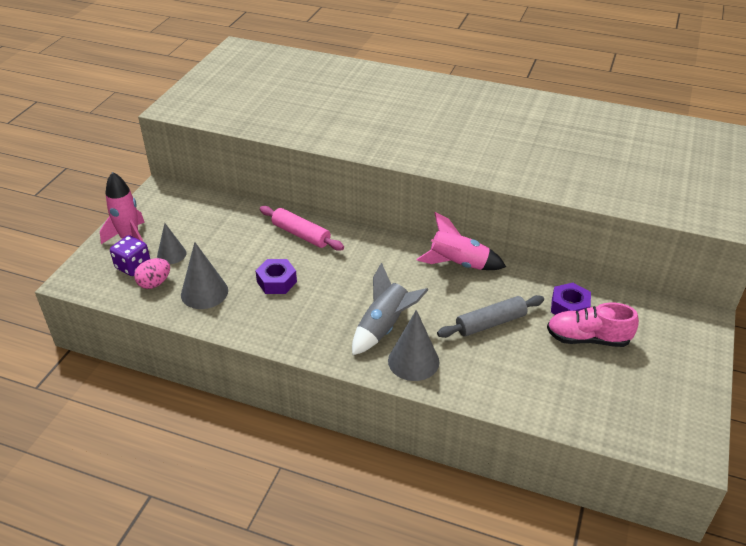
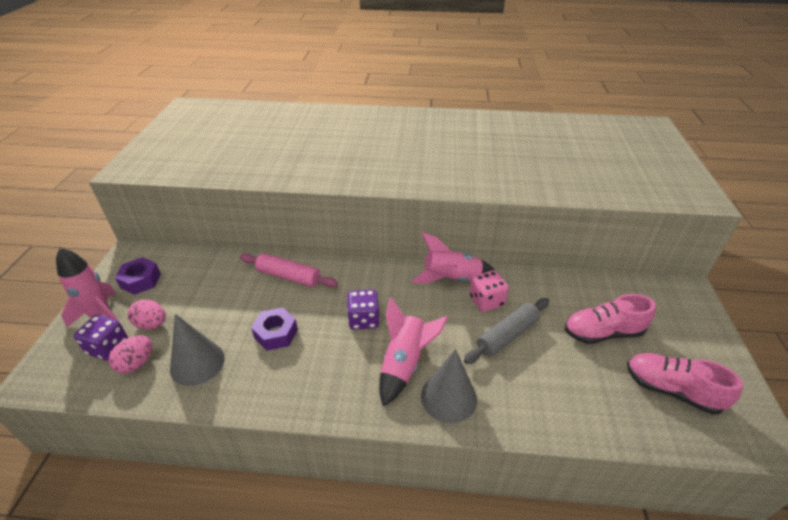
camera: 15 degrees left, 0 degrees up
(171, 254) = (152, 324): grey cone -> pink egg
(359, 284) = (363, 319): none -> purple dice
(384, 327) = (404, 363): grey rocket -> pink rocket
(484, 290) = (486, 301): none -> pink dice
(569, 307) = (570, 303): purple nut -> purple nut (141, 280)
(627, 397) = (671, 390): none -> pink shoe

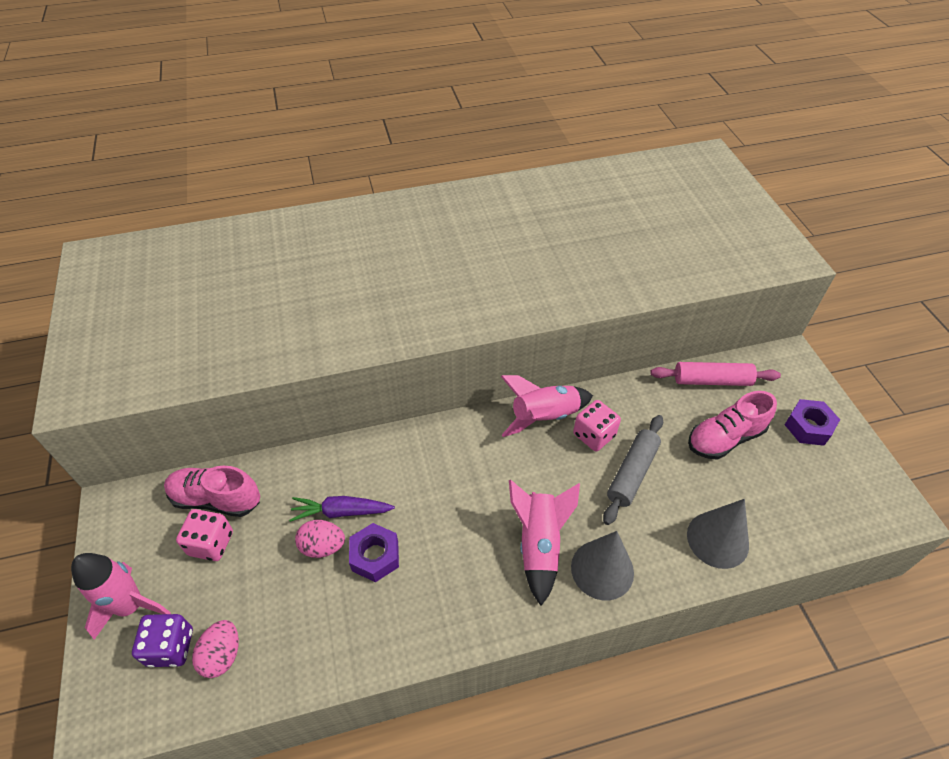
camera: 20 degrees left, 10 degrees up
(141, 280) = (155, 539): purple nut -> purple nut (808, 427)
(152, 324) = (210, 596): pink egg -> pink egg (323, 546)
(172, 293) = (211, 543): none -> pink dice
(197, 363) = (299, 627): grey cone -> grey cone (717, 539)
(268, 299) = (341, 512): none -> purple carrot
(289, 276) = (350, 472): pink rolling pin -> pink rolling pin (712, 380)
(363, 319) = (469, 503): purple dice -> none
(671, 390) = (808, 485): pink shoe -> pink shoe (216, 499)

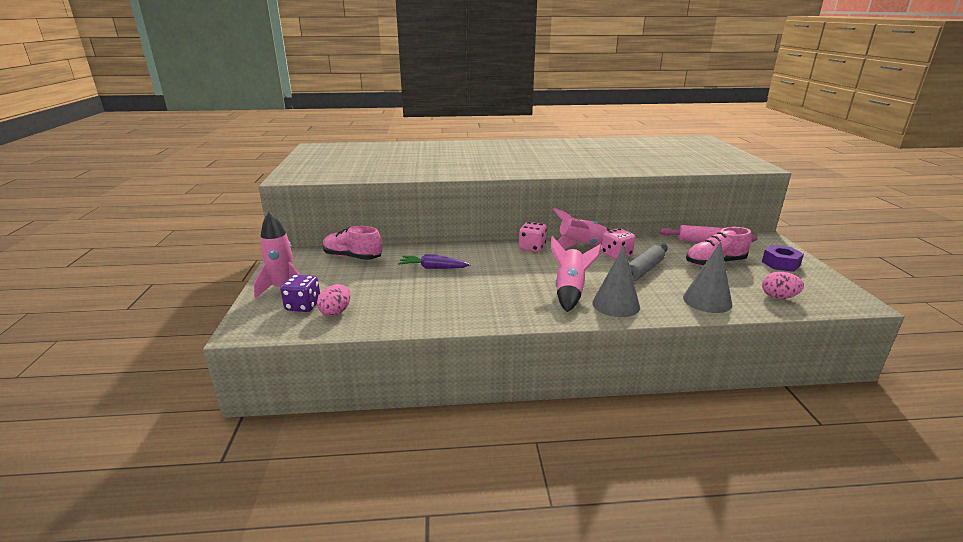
camera: 10 degrees right, 25 degrees down
(211, 543) = (343, 272): pink dice -> pink dice (532, 247)
(323, 546) = (417, 279): pink egg -> pink egg (778, 297)
(375, 556) = (451, 285): purple nut -> none

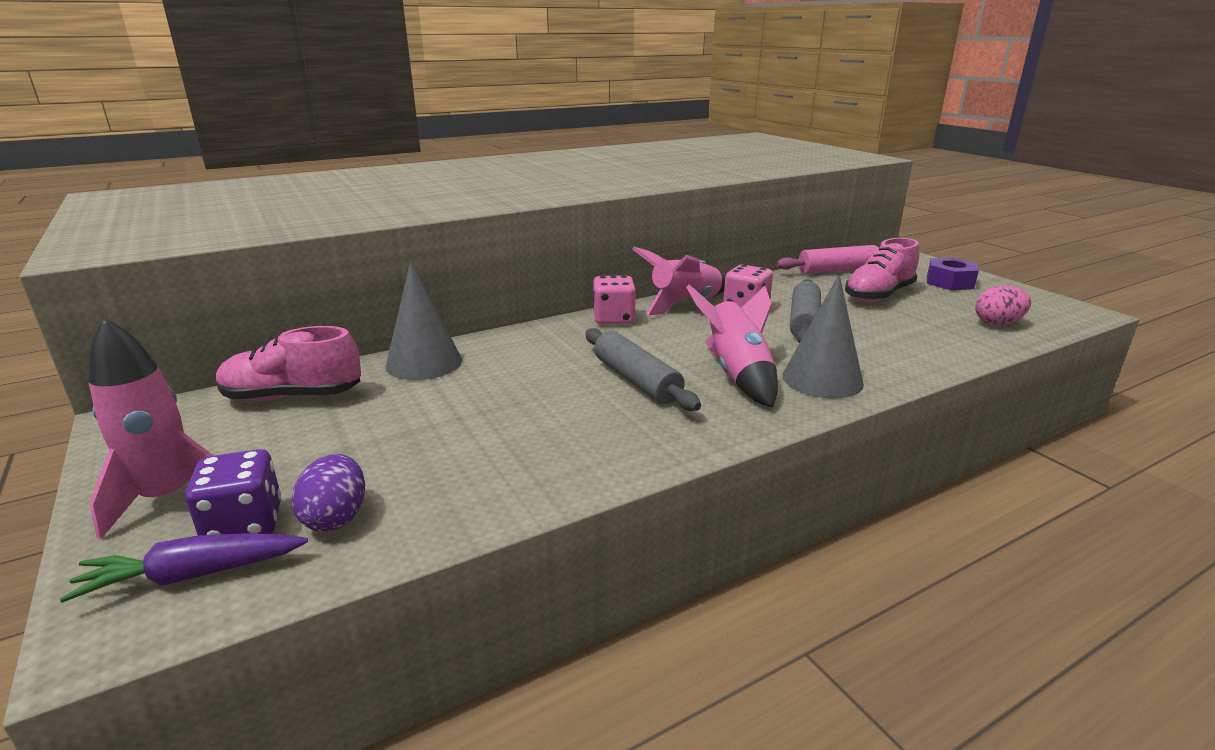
camera: 25 degrees left, 0 degrees up
(336, 312) = (336, 518): pink egg -> purple egg
(433, 268) = (475, 384): purple carrot -> purple carrot (193, 575)
(512, 283) = (636, 380): none -> grey rolling pin
(707, 301) = (927, 346): grey cone -> grey cone (424, 363)

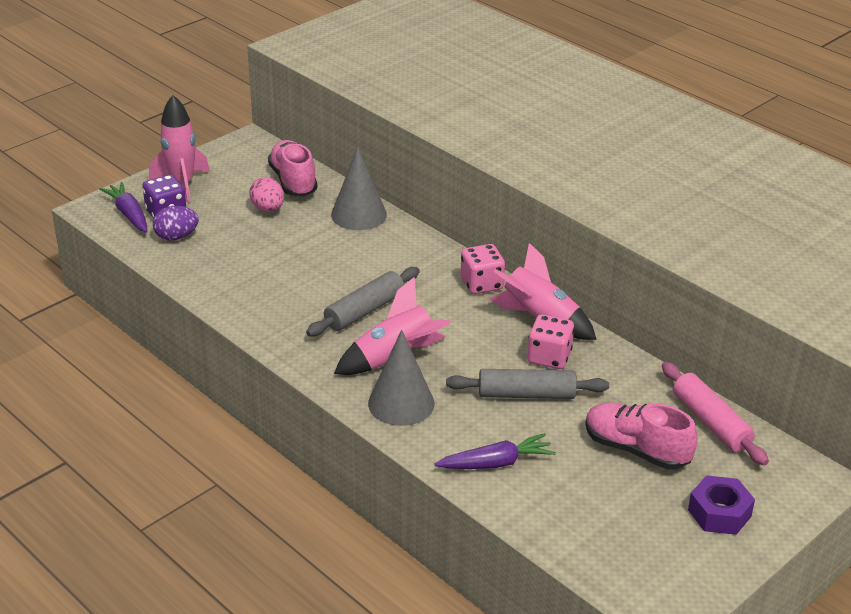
camera: 75 degrees right, 10 degrees up
(915, 346) = (496, 463): none -> purple carrot
(997, 324) = (587, 531): pink egg -> pink egg (268, 209)

